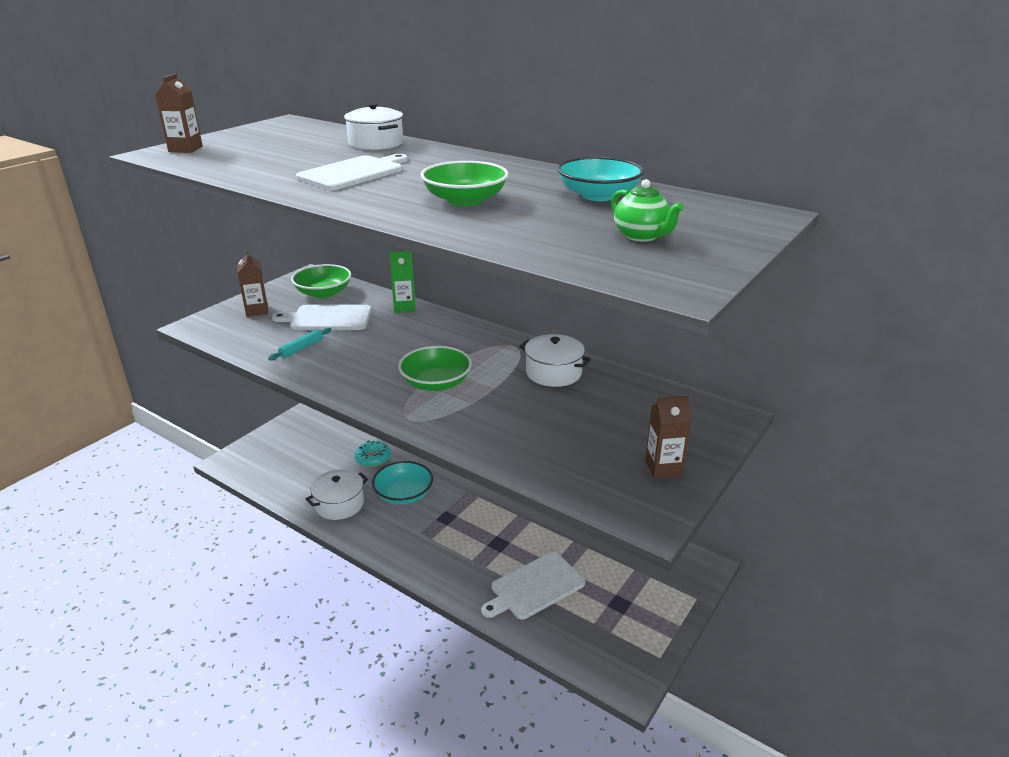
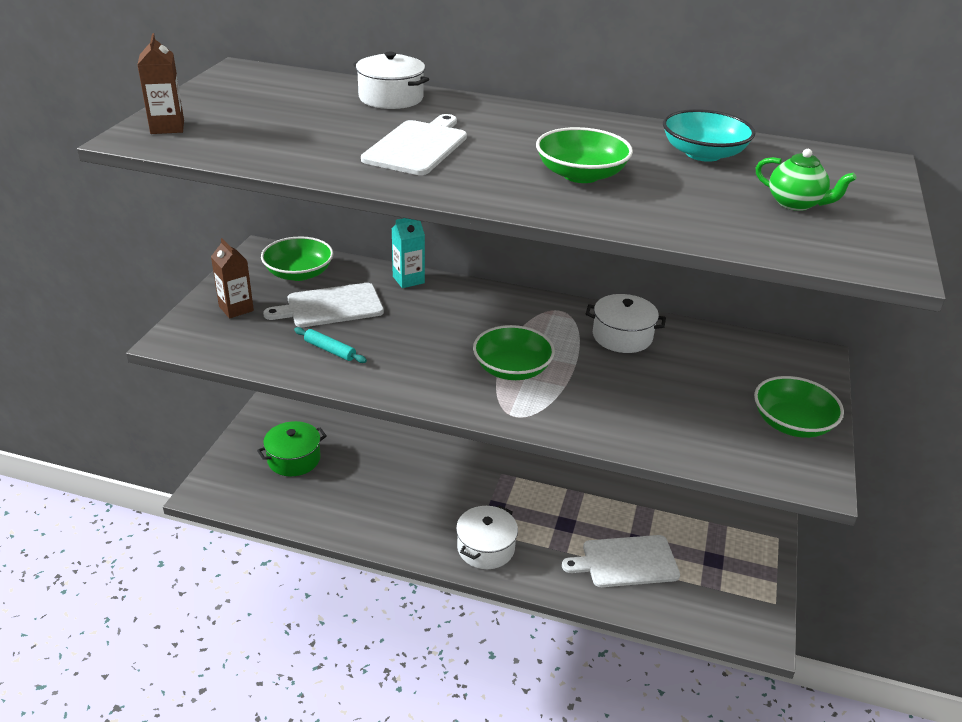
camera: 20 degrees left, 5 degrees up
(301, 348) = (330, 350): turquoise rolling pin -> turquoise rolling pin turned 75 degrees counterclockwise
(308, 449) = (294, 459): none -> green pot
(339, 504) = (370, 517): white pot -> white pot (486, 548)
(373, 458) = (376, 455): turquoise donut -> none
(403, 494) = (435, 491): turquoise bowl -> none
(404, 307) = (408, 280): green carton -> turquoise carton
(534, 587) = (626, 562): white cutting board -> white cutting board turned 45 degrees clockwise
(663, 468) = (792, 423): brown carton -> green bowl

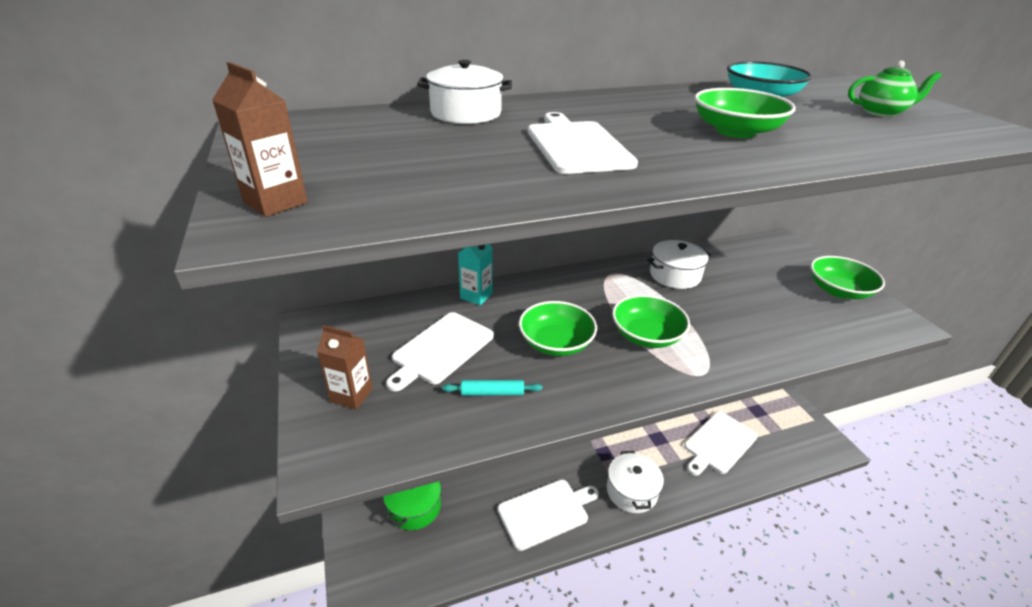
camera: 35 degrees left, 0 degrees up
(299, 273) = (373, 330): green bowl -> green bowl (556, 343)
(391, 520) = (546, 512): none -> white cutting board

